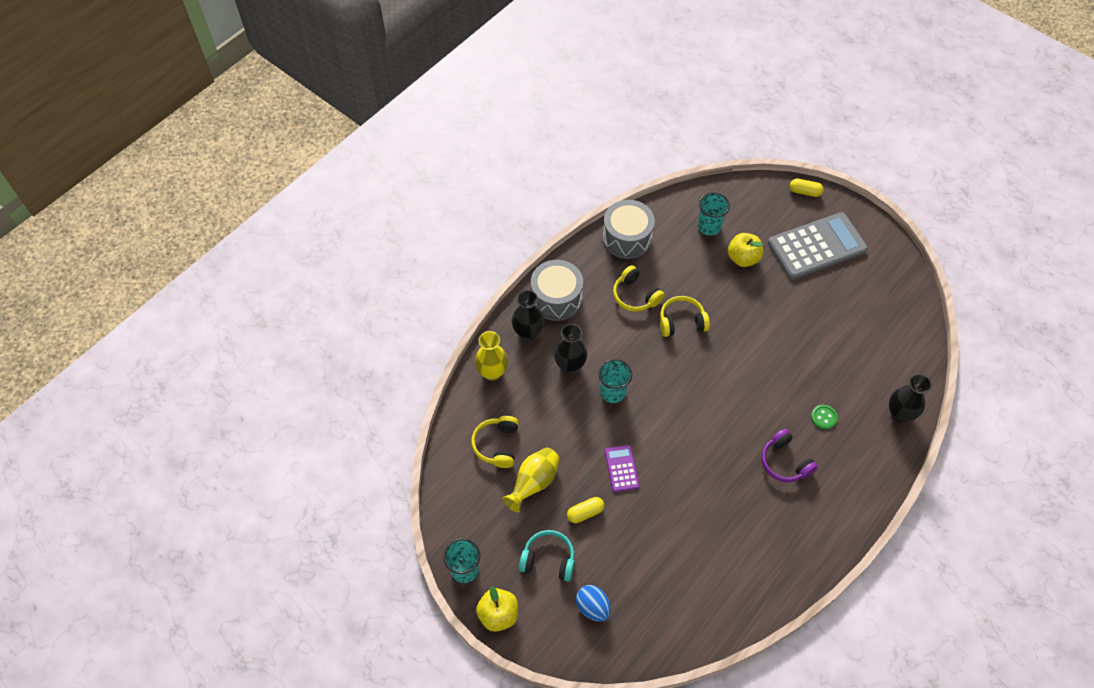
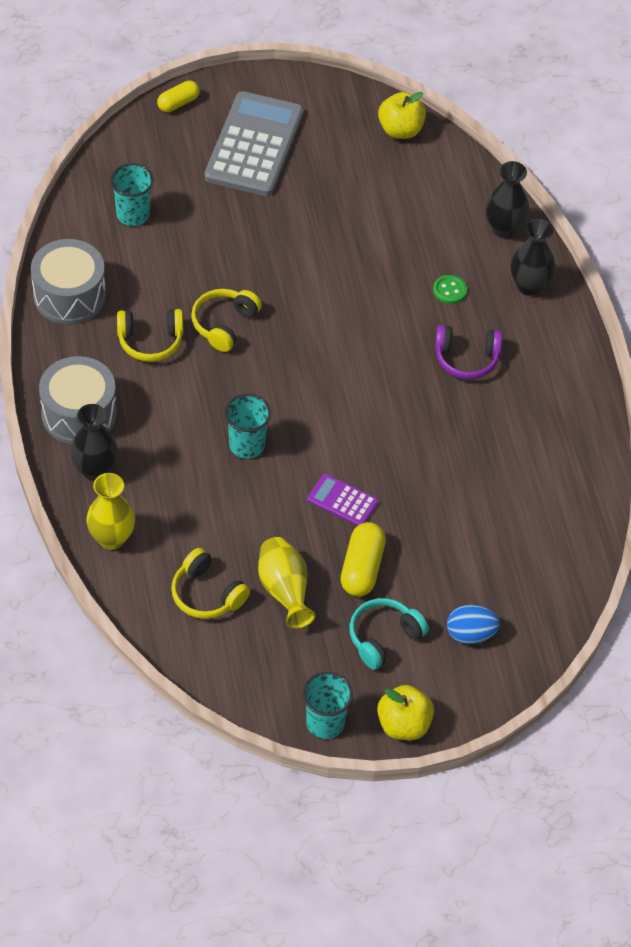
camera: 55 degrees left, 5 degrees down
(570, 365) = (175, 460): black vase -> black vase (529, 286)
(585, 513) = (362, 568): yellow capsule -> yellow capsule, size x1.53
(743, 258) = (203, 215): yellow apple -> yellow apple (400, 130)

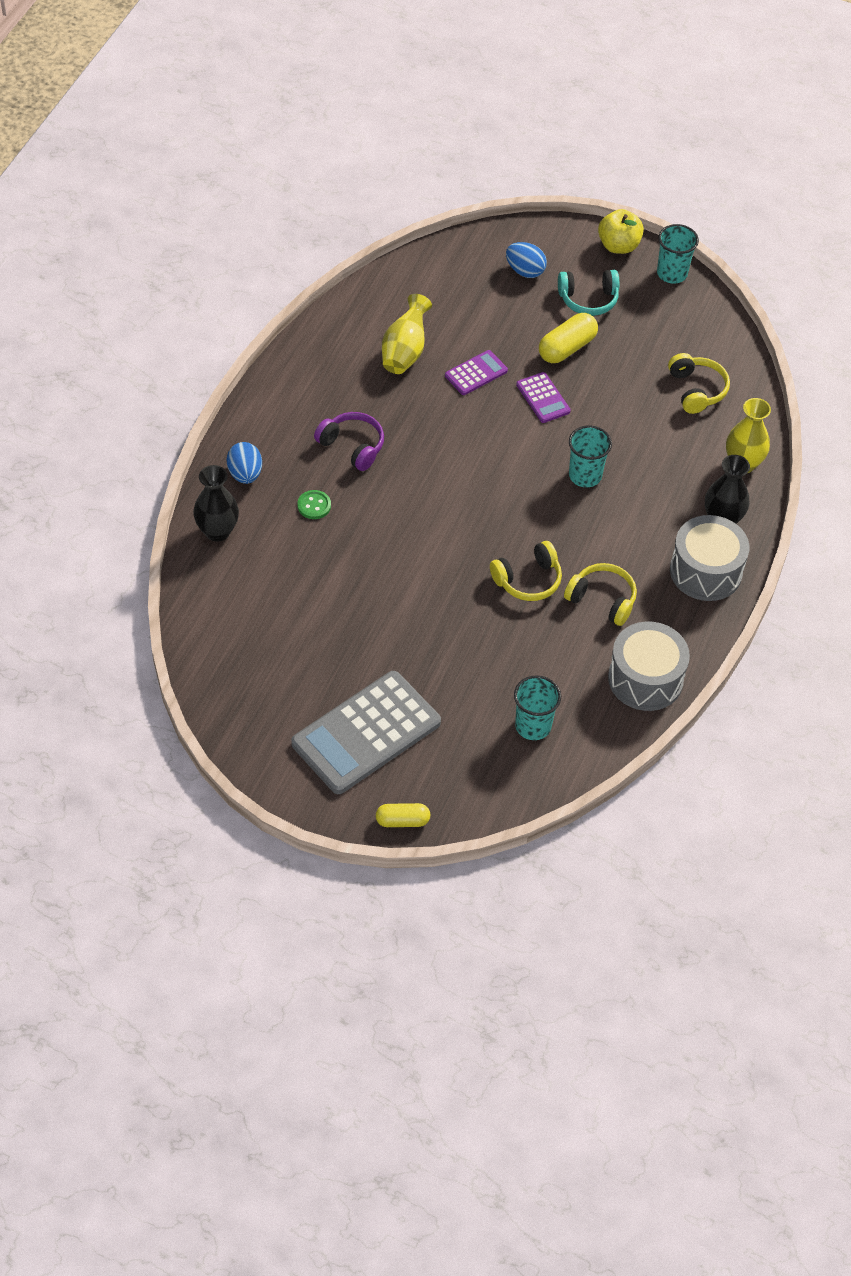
camera: 145 degrees left, 0 degrees up
(284, 591) = (636, 363): yellow vase -> yellow vase (405, 351)
(400, 130) = (218, 672): yellow apple -> none
(423, 491) = (476, 373): none -> purple calculator
(529, 286) = (245, 474): black vase -> blue egg

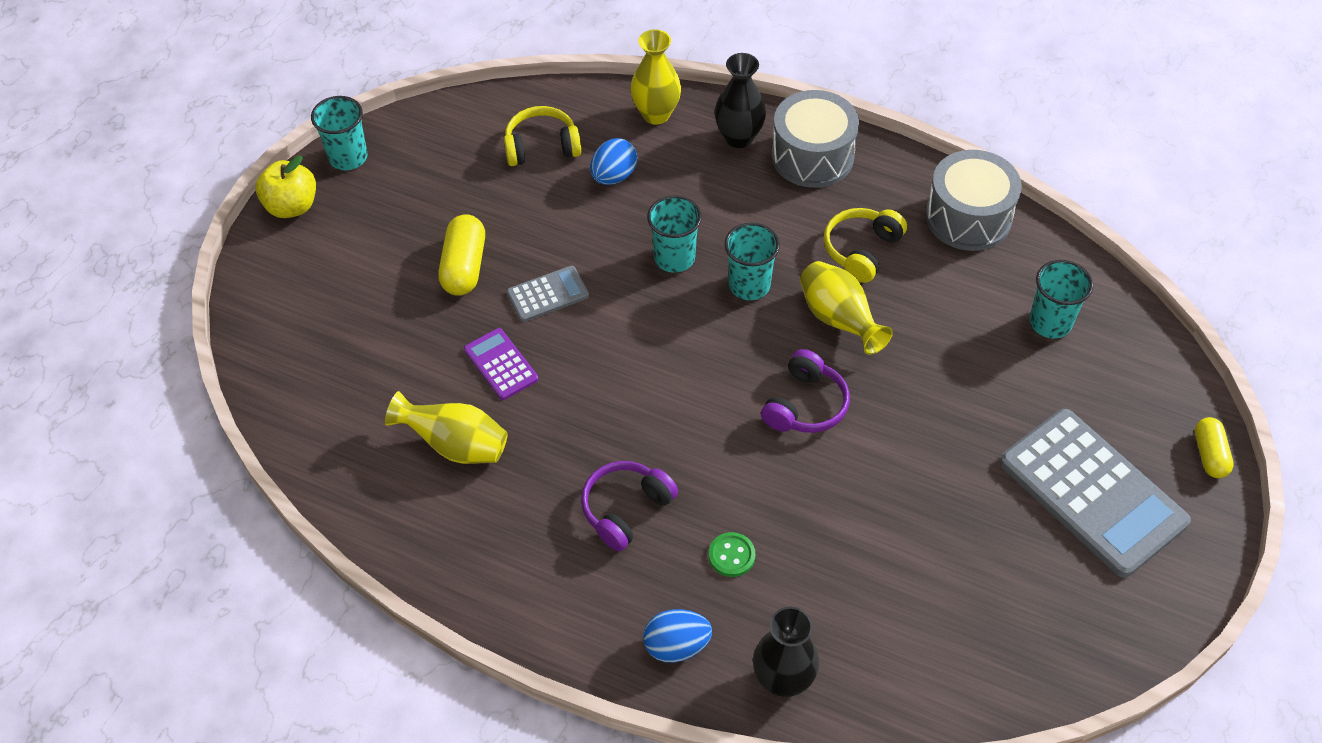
camera: 85 degrees left, 0 degrees up
(444, 554) = (805, 405): none -> purple headphones
(525, 271) = (322, 305): blue egg -> blue egg (614, 176)
(528, 580) = (839, 320): yellow headphones -> yellow vase
(543, 398) = (548, 294): purple calculator -> grey calculator
(560, 523) = (749, 285): none -> turquoise cup
(567, 348) = (464, 267): yellow capsule -> yellow capsule turned 45 degrees clockwise
(588, 299) = (382, 241): turquoise headphones -> none

